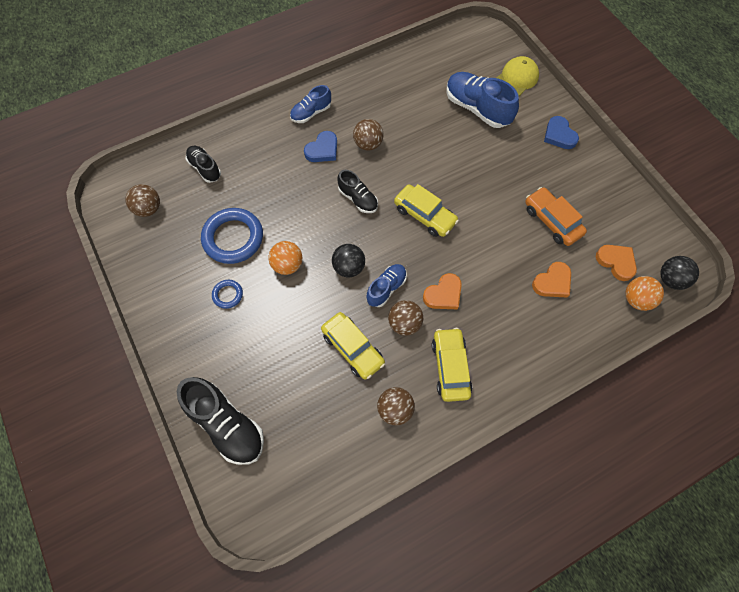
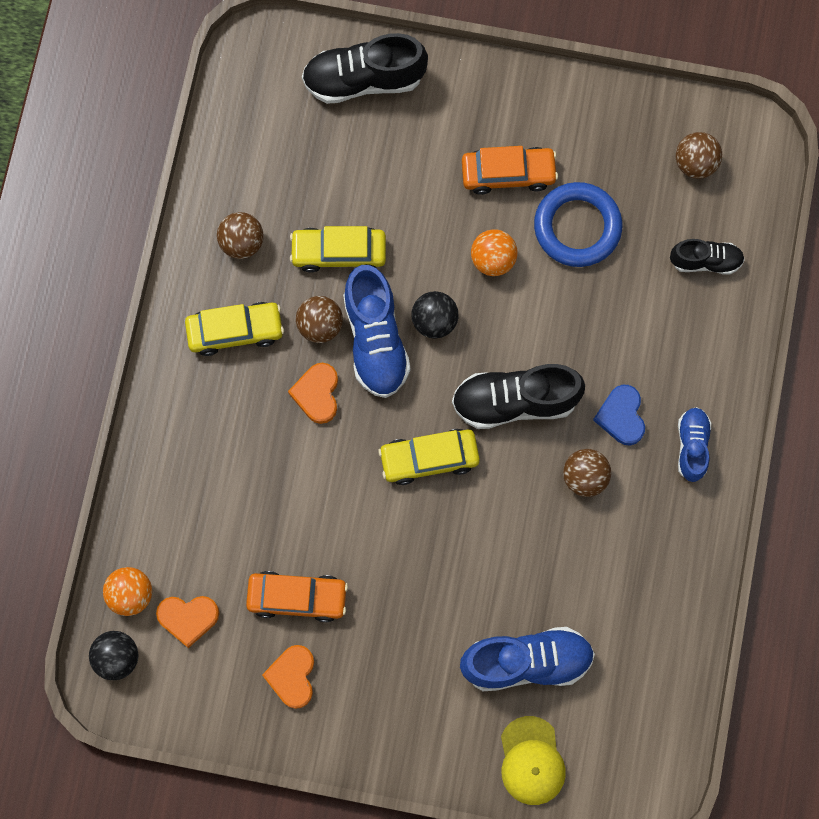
camera: 130 degrees right, 10 degrees up
(228, 295) = (508, 174): blue ring -> orange car
(358, 199) = (515, 401): black shoe -> black shoe, size x1.71
(386, 288) = (375, 340): blue shoe -> blue shoe, size x1.71
(450, 367) = (235, 331): yellow car -> yellow car turned 45 degrees counterclockwise
(552, 282) = (228, 523): orange heart -> orange heart (292, 676)
(559, 135) = (400, 727): blue heart -> none

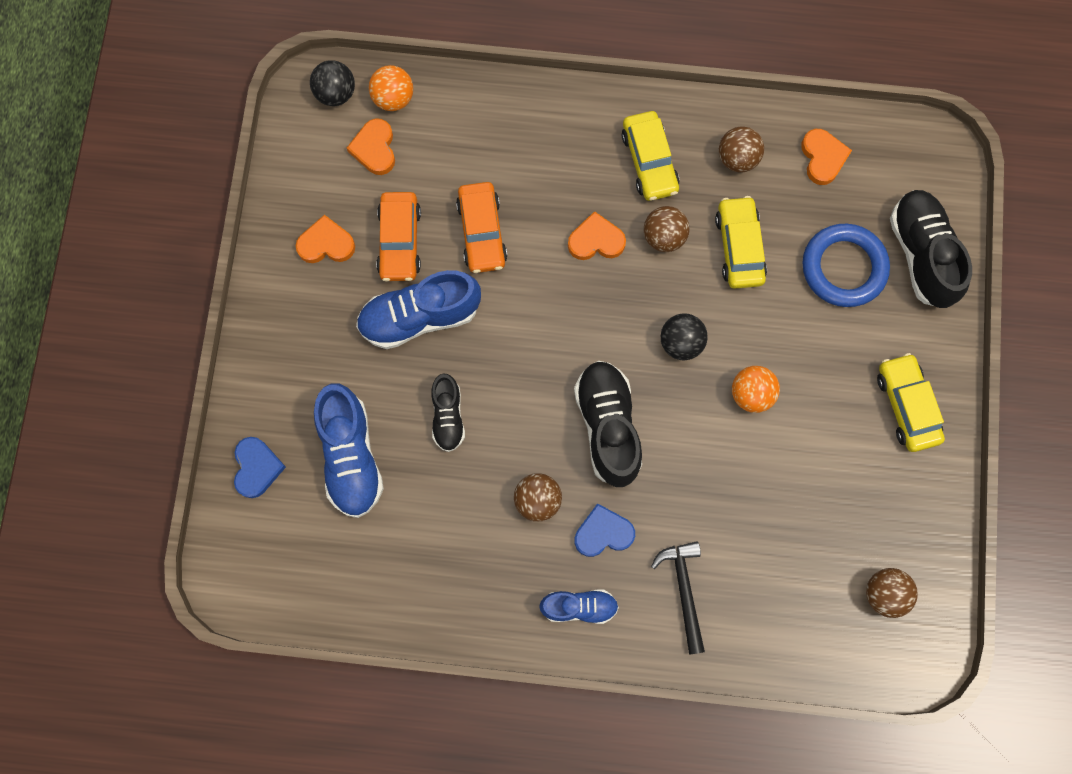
camera: 85 degrees right, 0 degrees up
(250, 159) = (823, 158): none -> orange heart
(375, 340) = (655, 289): blue shoe -> blue shoe (420, 317)
(429, 458) = (543, 349): yellow car -> yellow car (907, 405)
(508, 174) = (844, 402): orange car -> orange car (481, 232)
(531, 761) = (257, 468): yellow cap -> blue heart
(577, 227) = (797, 475): blue ring -> blue ring (843, 268)
(681, 346) = (684, 590): none -> black hammer
(705, 261) = (778, 610): black shoe -> black shoe (448, 416)

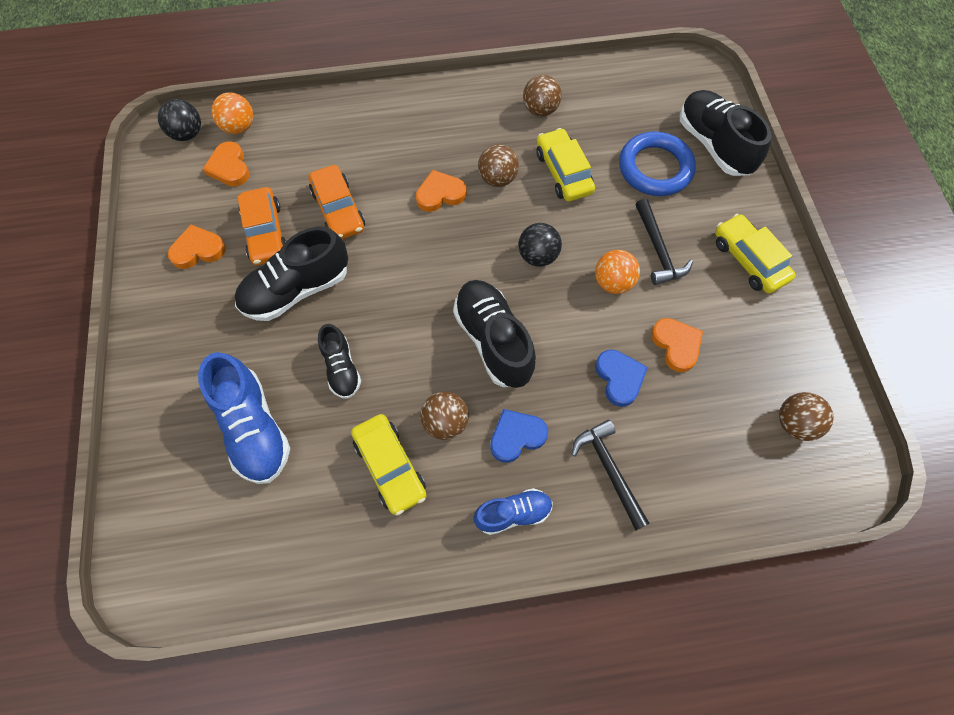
camera: 15 degrees left, 10 degrees down
(257, 468) = (159, 463): blue heart -> blue heart (619, 378)
(420, 317) = (296, 290): blue shoe -> black shoe
(649, 161) = (468, 127): yellow car -> yellow car (390, 467)
(812, 368) = (658, 250): none -> black hammer
(823, 158) = (608, 95): orange heart -> orange heart (676, 345)

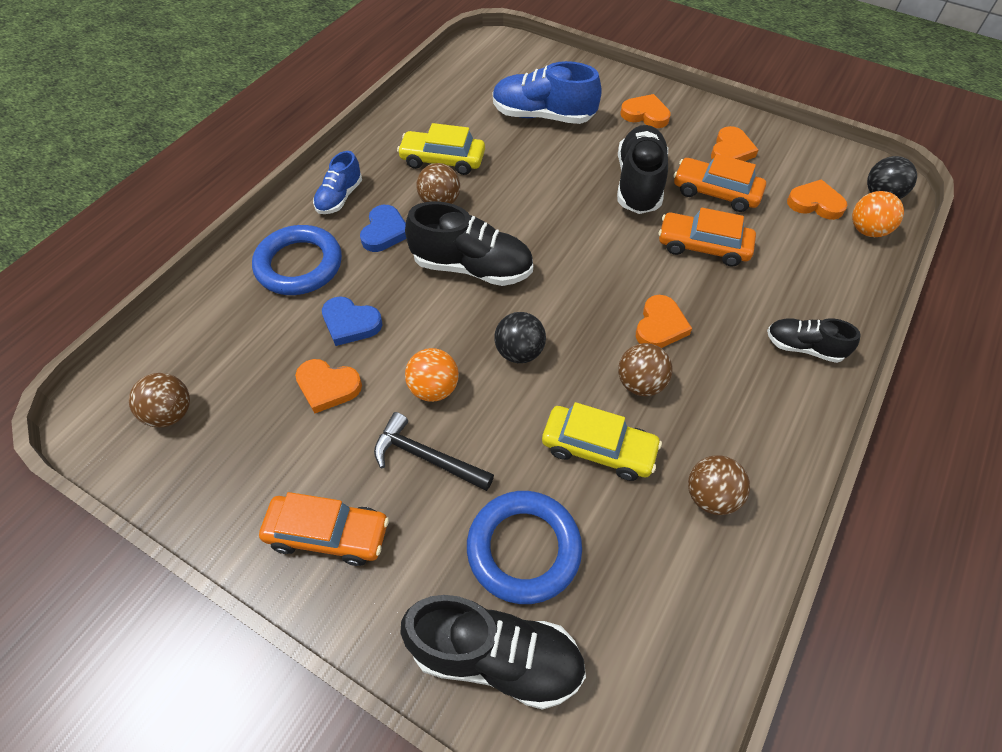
camera: 130 degrees right, 10 degrees down
(187, 342) = (645, 114): none -> orange heart
(341, 368) = (542, 174): black shoe -> black shoe (804, 347)
(609, 470) = (299, 265): black hammer -> blue ring
(749, 260) = (328, 534): yellow car -> orange car

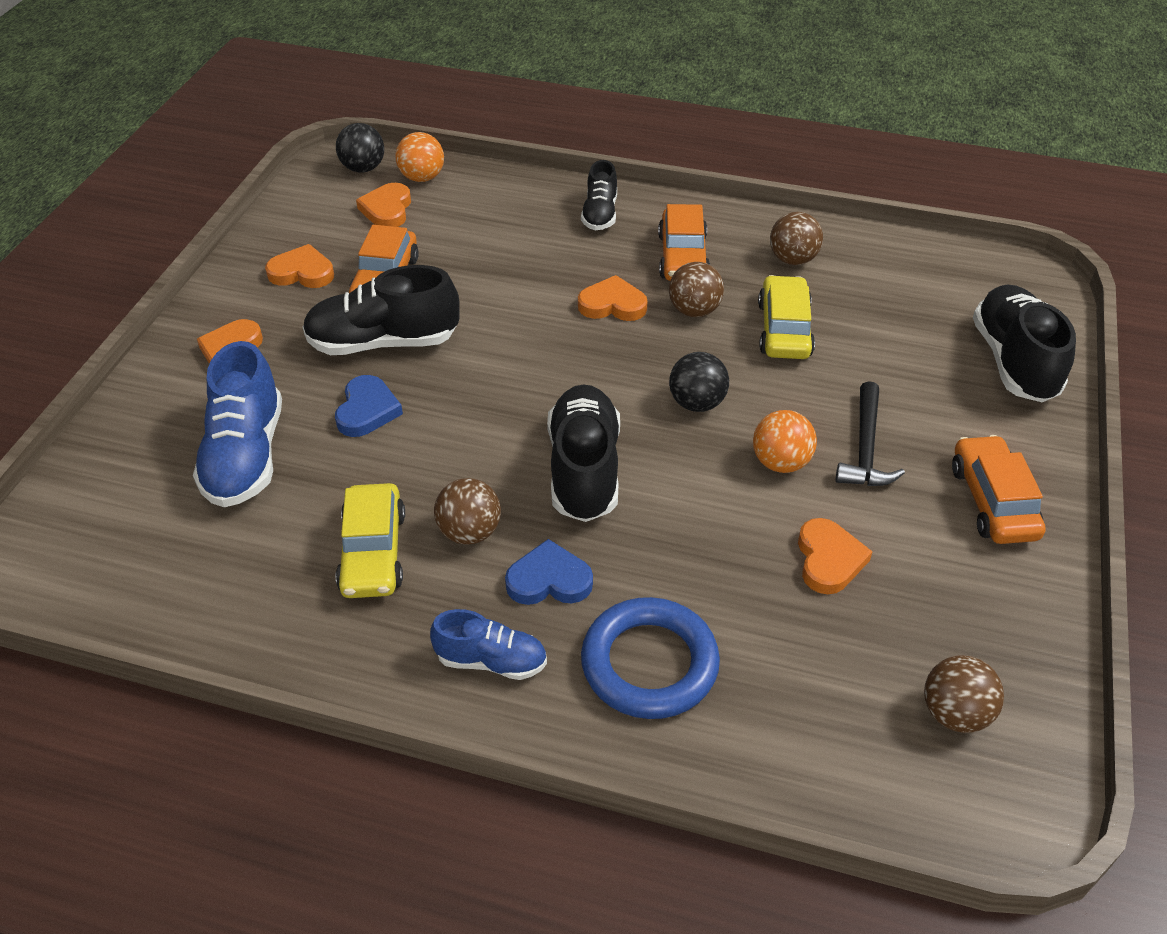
camera: 105 degrees left, 10 degrees down
(350, 323) = (726, 568): blue heart -> blue heart (367, 410)
(524, 549) = (913, 361): blue ring -> none
(703, 246) = (481, 283): orange car -> orange car (682, 257)

